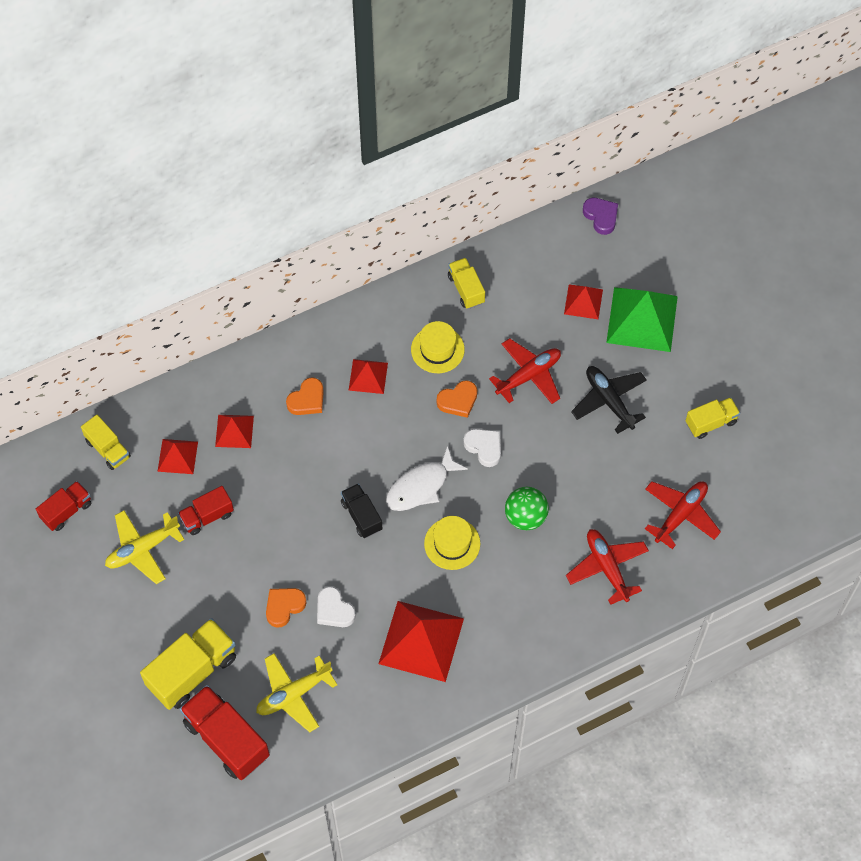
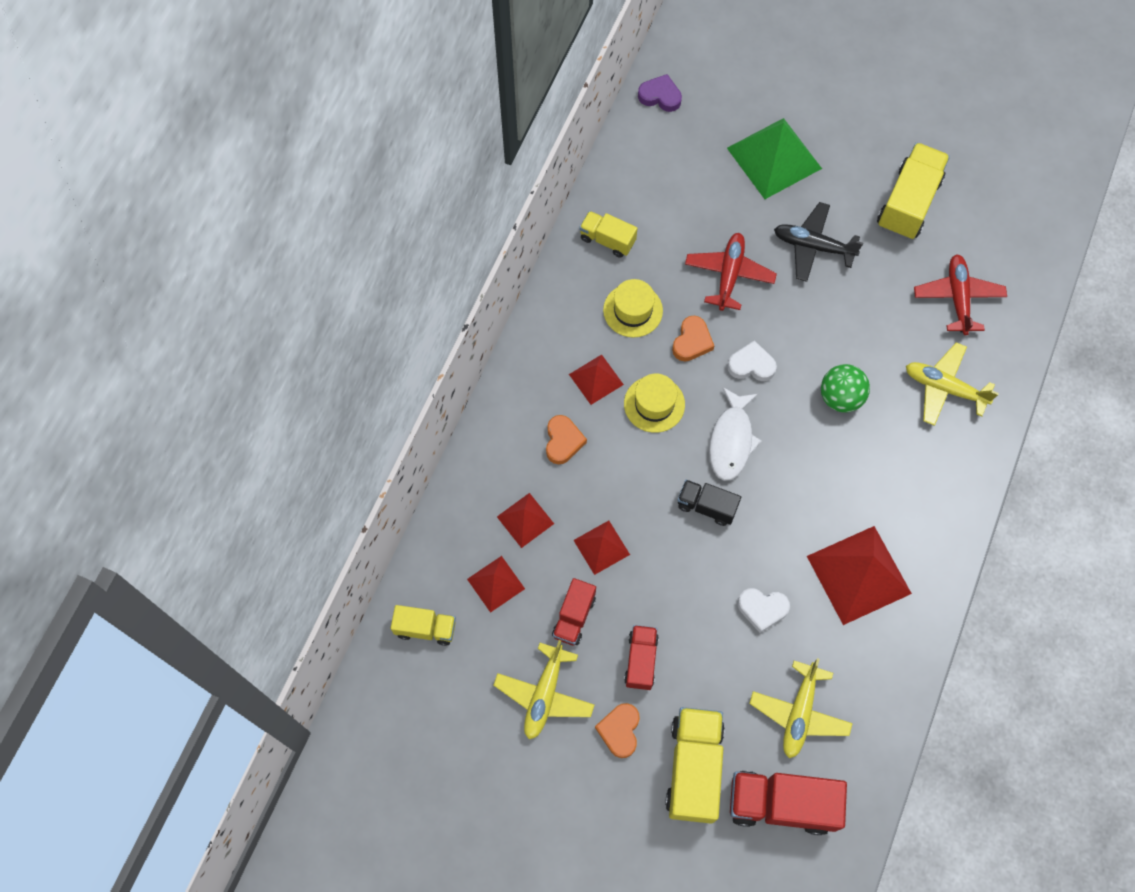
camera: 40 degrees left, 5 degrees up
(66, 511) = (441, 717): red truck -> red truck (641, 660)
(284, 607) = (717, 642): orange heart -> orange heart (619, 730)
(452, 543) = (803, 469): yellow hat -> yellow hat (654, 404)
(583, 301) = (713, 178): red pyramid -> red pyramid (601, 547)
(607, 567) = (944, 388): red plane -> yellow plane
(711, 422) = (908, 203): yellow truck -> yellow truck, size x1.71

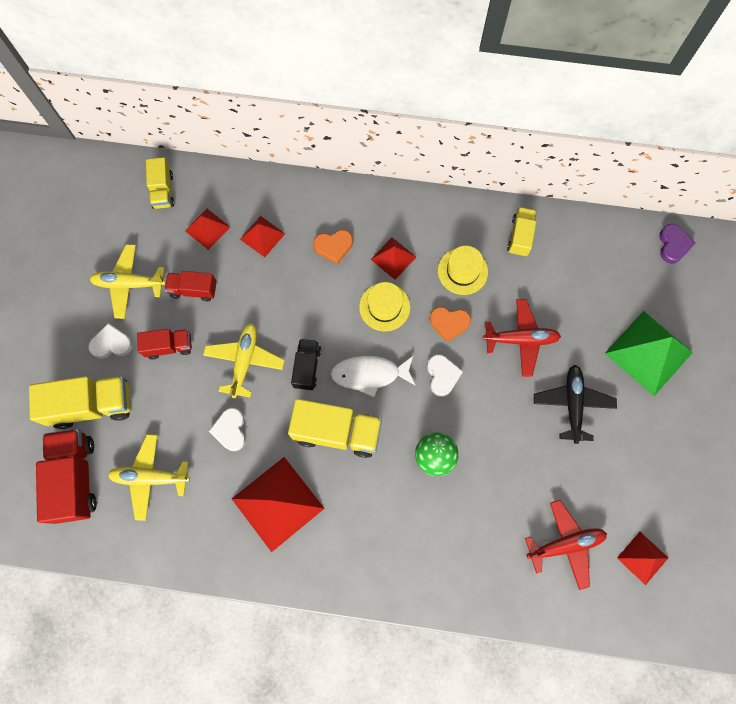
camera: 75 degrees right, 5 degrees up
(601, 547) = (253, 296): red pyramid -> red pyramid (642, 558)
(619, 730) = (112, 344): orange heart -> white heart
(908, 203) = (647, 481): yellow truck -> yellow truck (337, 432)
(944, 388) = (470, 547): yellow plane -> yellow plane (244, 361)

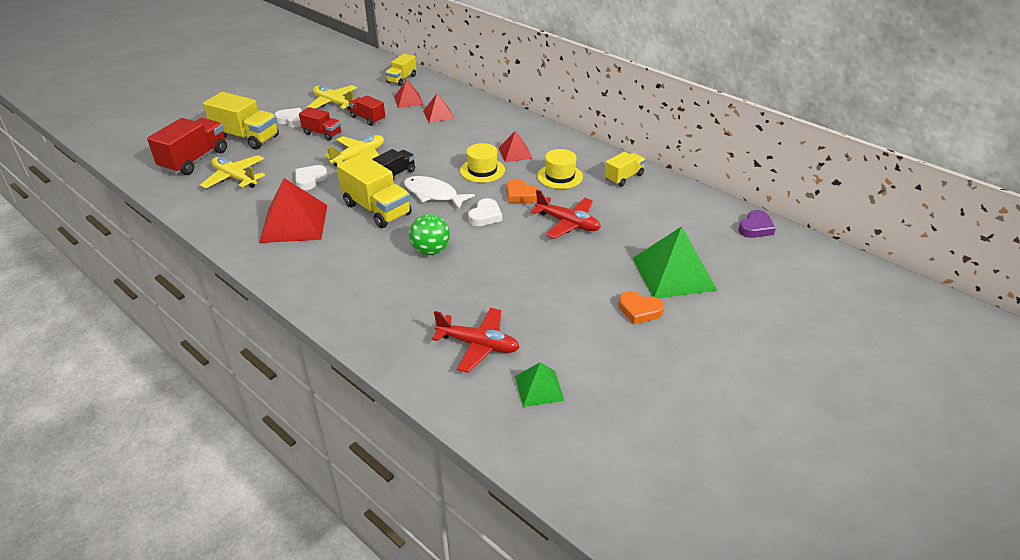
camera: 35 degrees right, 35 degrees down
(333, 247) = (479, 134): orange heart -> orange heart (639, 310)
(572, 404) = (574, 272): black plane -> none
(642, 558) = (539, 388): red pyramid -> green pyramid

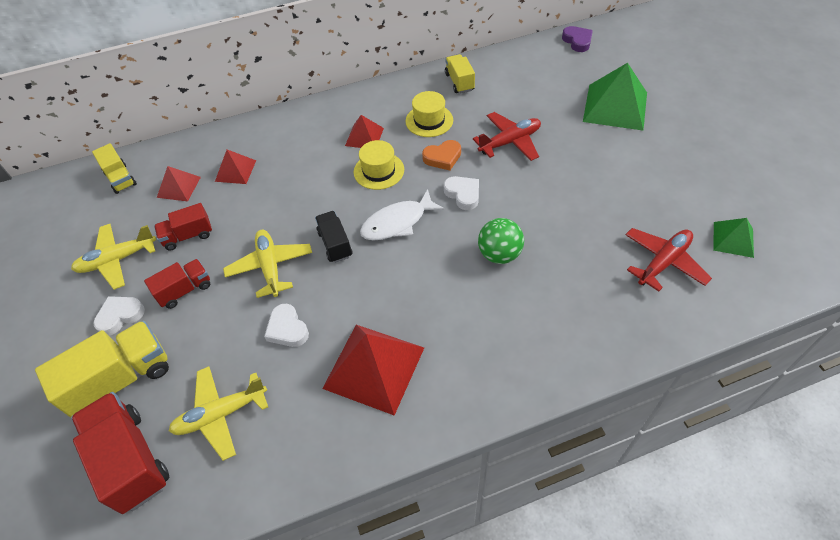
camera: 60 degrees left, 15 degrees up
(377, 209) = (396, 279): yellow truck -> none
(639, 310) = (655, 144): orange heart -> none

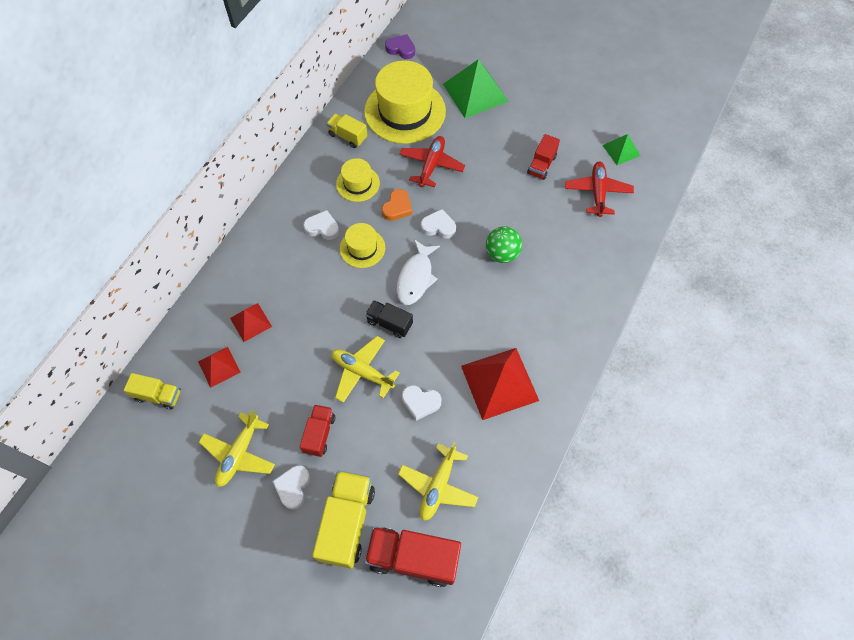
camera: 45 degrees left, 10 degrees up
(188, 236) = (273, 396): red truck -> red truck (541, 165)
(364, 136) = (322, 228): red pyramid -> white heart
(530, 88) = (405, 111): none -> yellow hat

